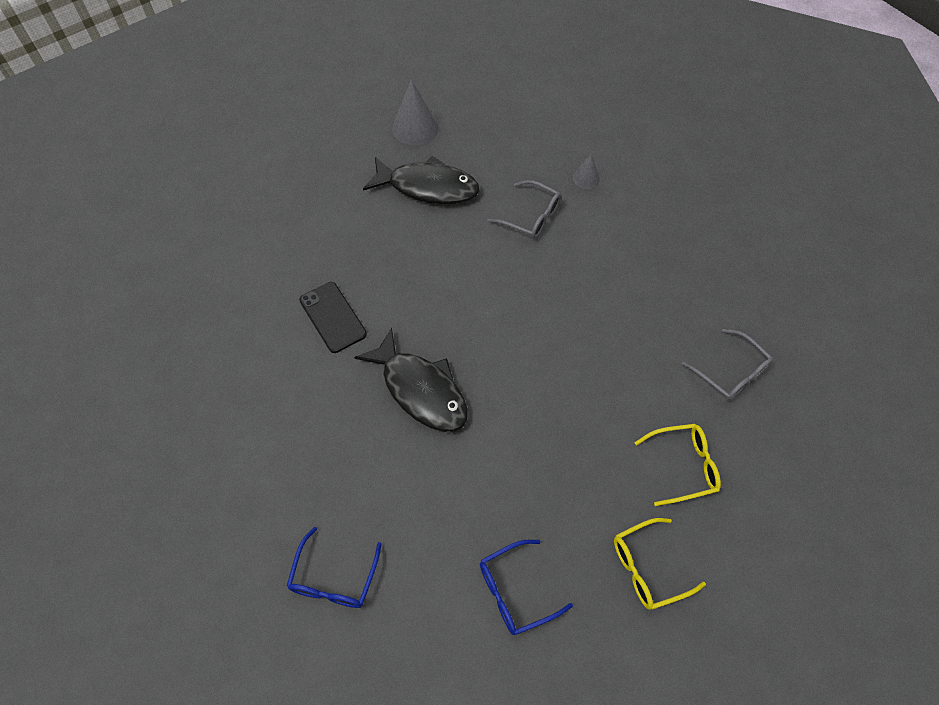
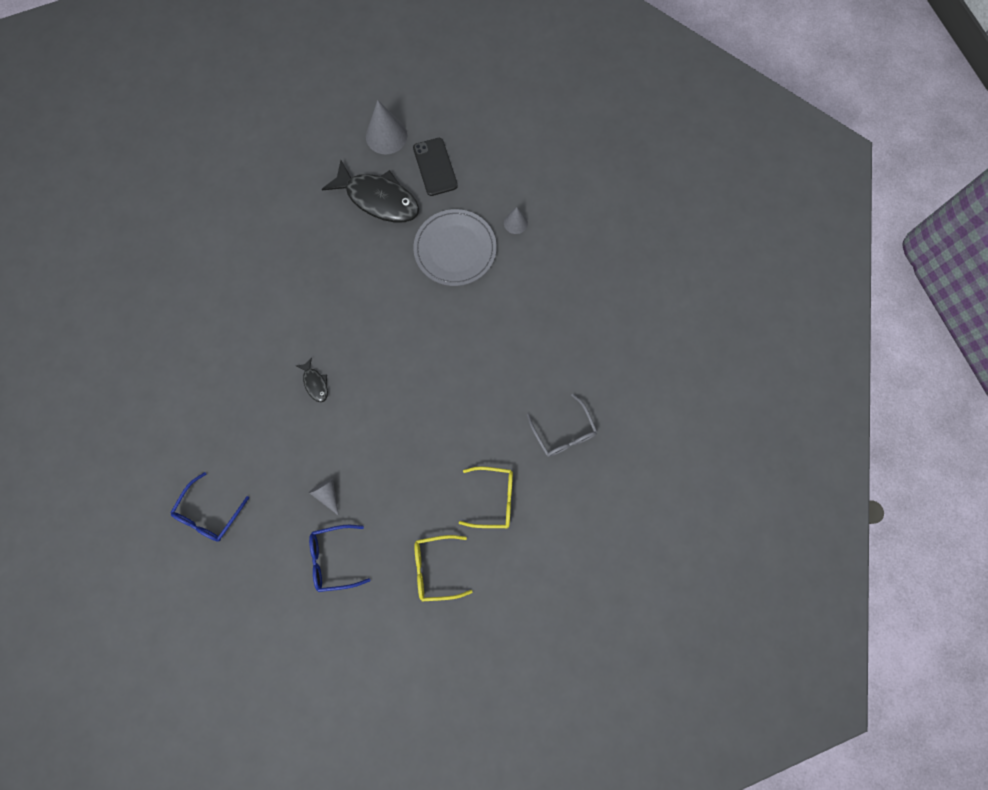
camera: 15 degrees right, 15 degrees up
(332, 317) = (266, 302): black phone -> black phone (435, 167)
(421, 390) = (315, 383): black fish -> black fish, size x0.45
(479, 514) = (327, 494): none -> grey cone
(531, 217) = (455, 249): grey glasses -> grey plate

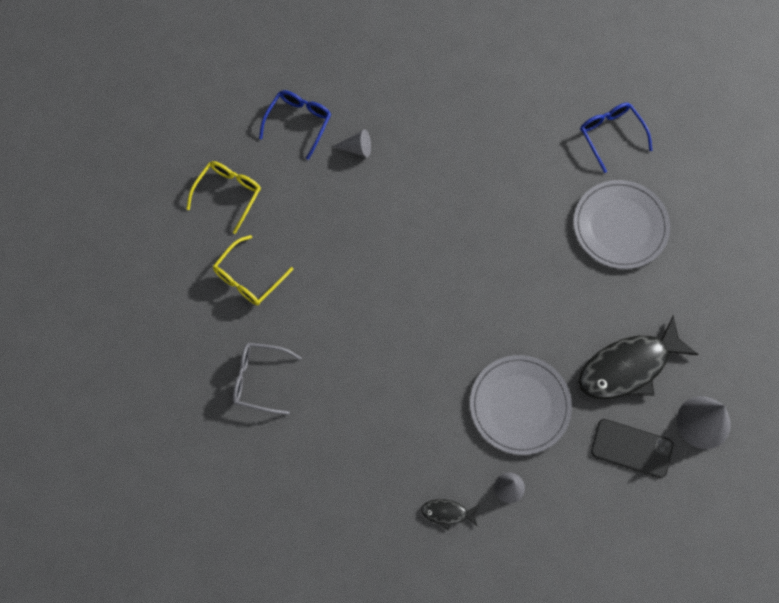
camera: 125 degrees right, 5 degrees down
(209, 513) = (409, 52): blue glasses -> blue glasses (611, 135)
(271, 263) = (620, 226): none -> grey plate
(315, 383) = (467, 195): black fish -> black fish (447, 513)

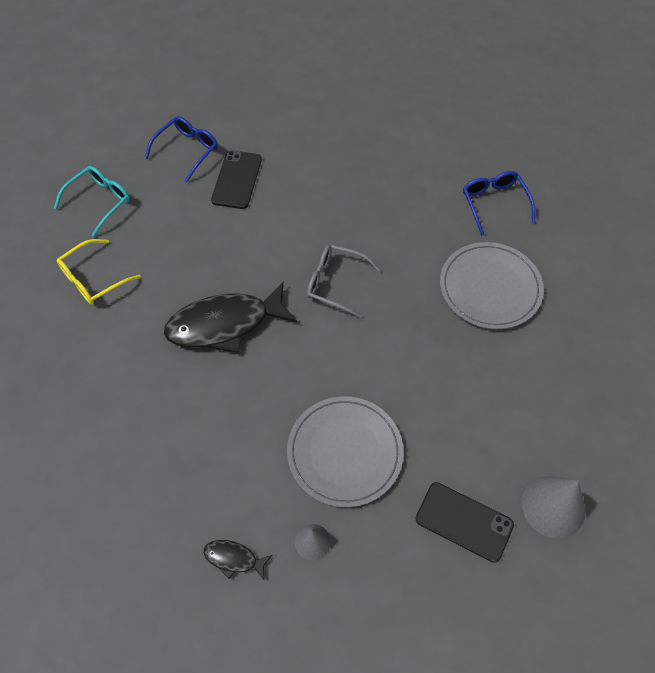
camera: 10 degrees right, 10 degrees down
(228, 194) = (99, 201): yellow glasses -> turquoise glasses
(259, 379) = (71, 378): grey glasses -> grey glasses (335, 283)
(357, 148) = (237, 180): grey cone -> black phone
(628, 367) = (475, 431): black fish -> black fish (225, 324)

